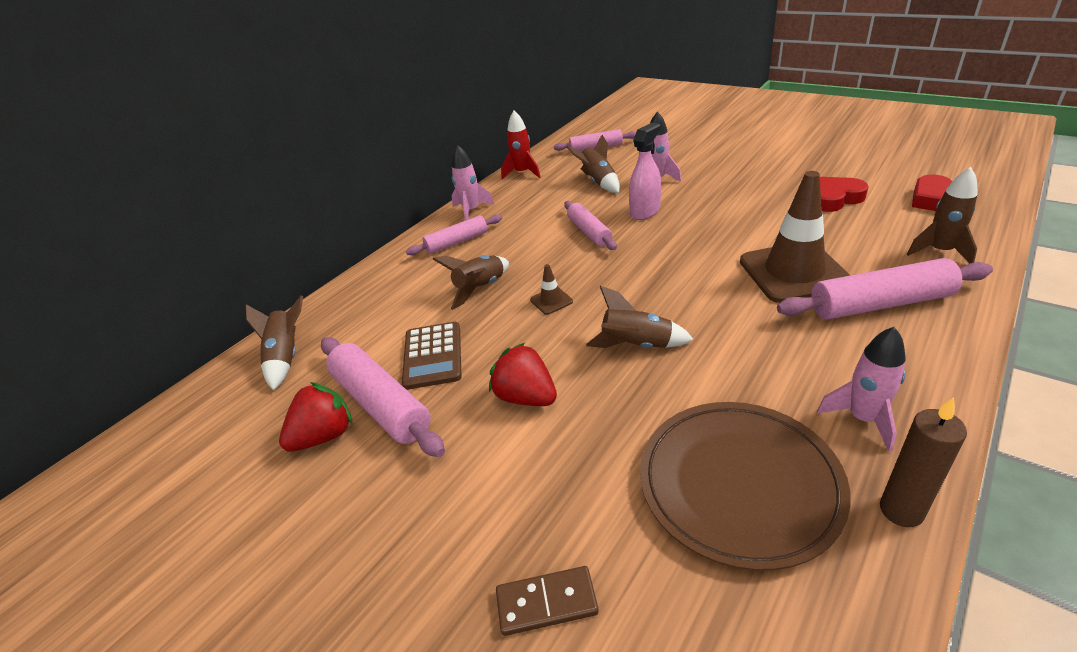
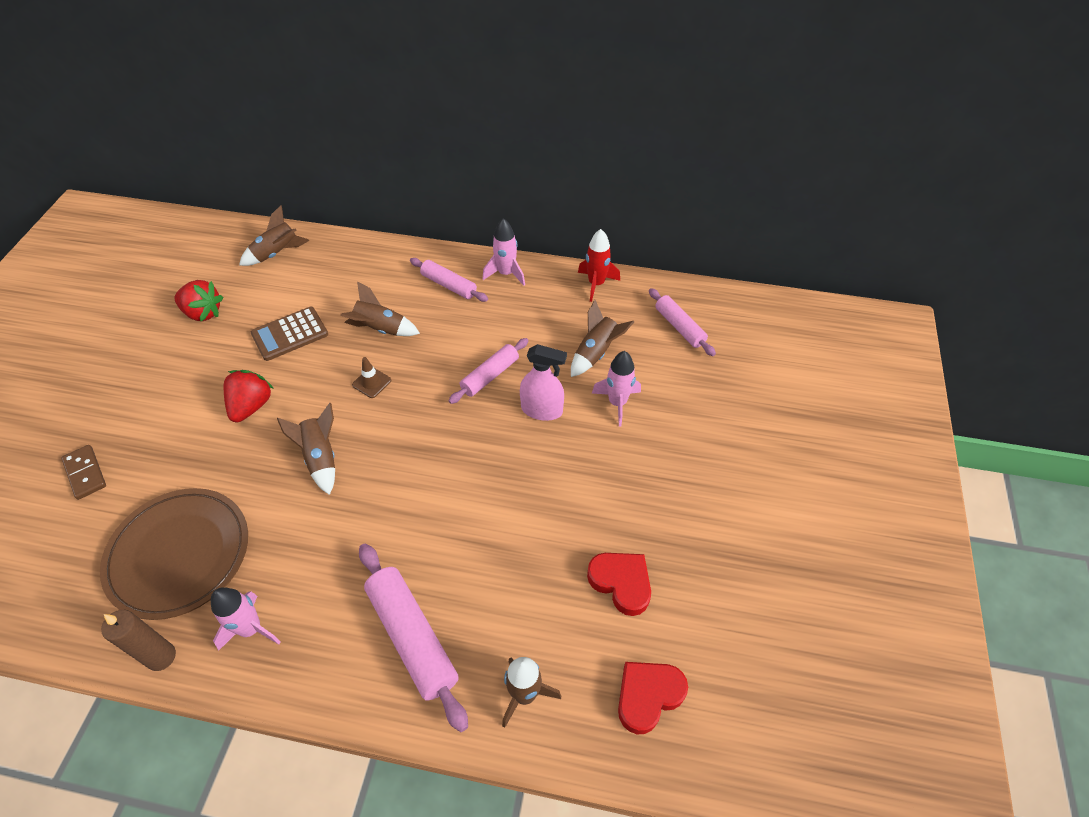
camera: 60 degrees right, 15 degrees up
(381, 404) = (235, 328): pink rolling pin -> none
(794, 272) = (453, 558): brown traffic cone -> none

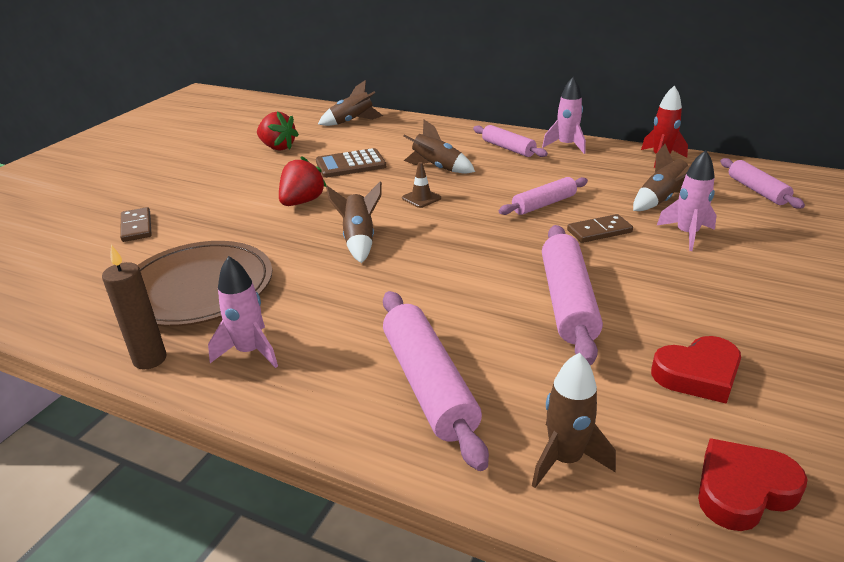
camera: 15 degrees right, 20 degrees down
(518, 513) = (567, 301): none -> pink rolling pin
(542, 410) = (599, 231): pink spray bottle -> brown domino
(621, 583) = (697, 374): red heart -> red heart turned 105 degrees clockwise

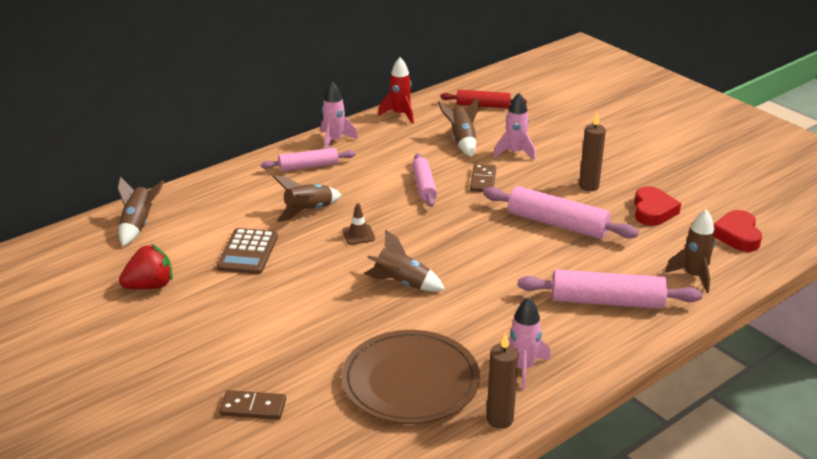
camera: 65 degrees left, 0 degrees up
(302, 202) = (301, 297): red strawberry -> none
(686, 303) = (589, 186): none -> brown candle
(757, 190) = (483, 105): pink rolling pin -> red rolling pin

